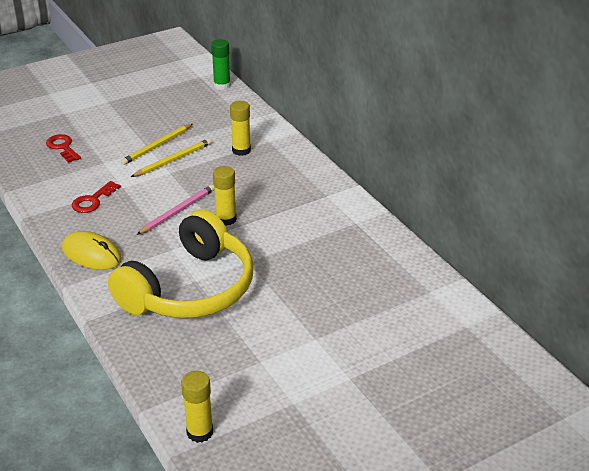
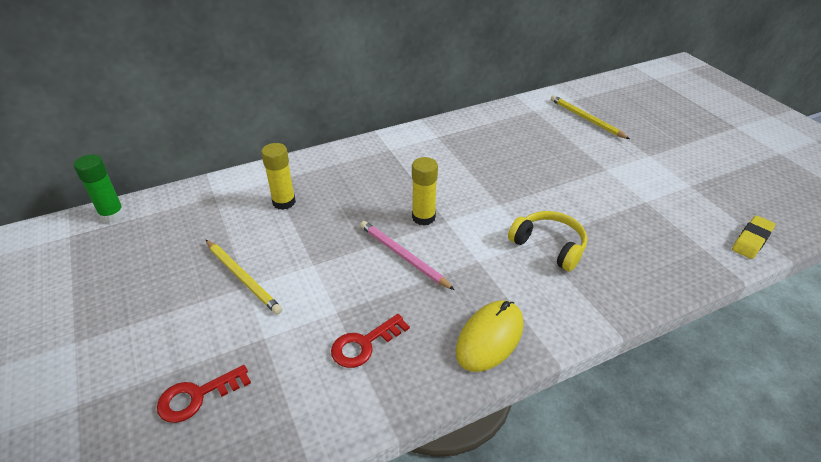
camera: 85 degrees left, 5 degrees up
(93, 200) = (364, 344): red key -> red key turned 105 degrees clockwise
(173, 160) = (284, 261): yellow pencil -> yellow pencil (586, 119)
(190, 289) = (549, 246): yellow headphones -> yellow headphones, size x0.49
(200, 432) = (751, 240): yellow glue stick -> yellow eraser

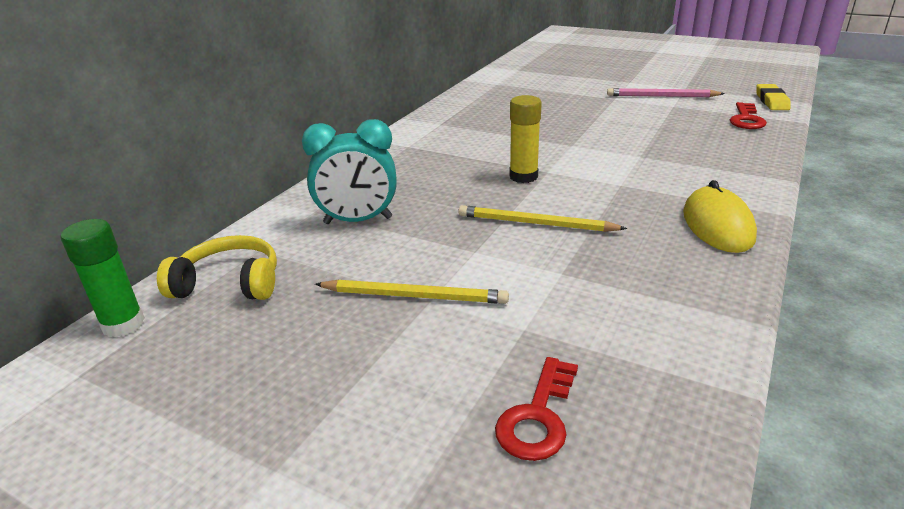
camera: 35 degrees left, 10 degrees down
(284, 202) = (358, 221): yellow glue stick -> turquoise clock
(364, 344) = (629, 281): red key -> red key (746, 119)
(403, 256) = (552, 208): pink pencil -> pink pencil (661, 96)
(549, 246) = (656, 154): yellow headphones -> yellow headphones (229, 283)
(586, 119) = (548, 76): yellow pencil -> yellow pencil (535, 223)

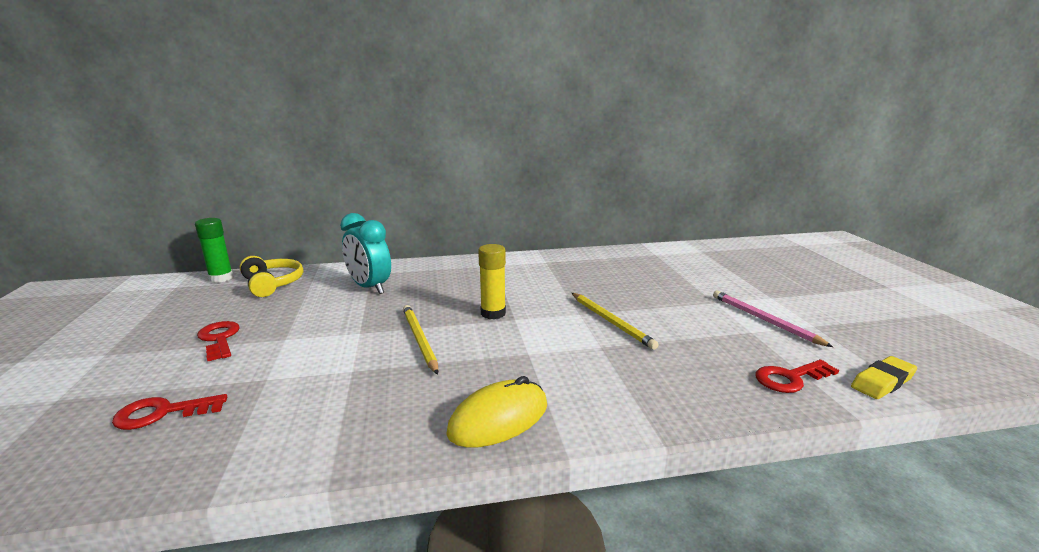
camera: 50 degrees right, 10 degrees down
(365, 350) = (219, 339): none -> red key
(414, 296) = (287, 332): yellow pencil -> yellow pencil (611, 322)

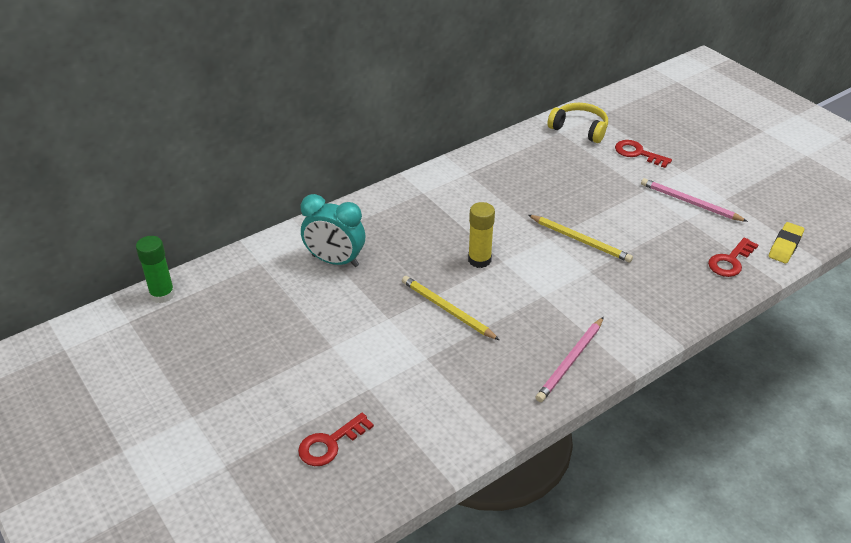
camera: 25 degrees left, 20 degrees up
(219, 339) = (274, 366): red key -> red key (638, 153)
(272, 284) = (230, 286): yellow headphones -> yellow headphones (579, 129)
(498, 419) = (570, 361): yellow mouse -> pink pencil

